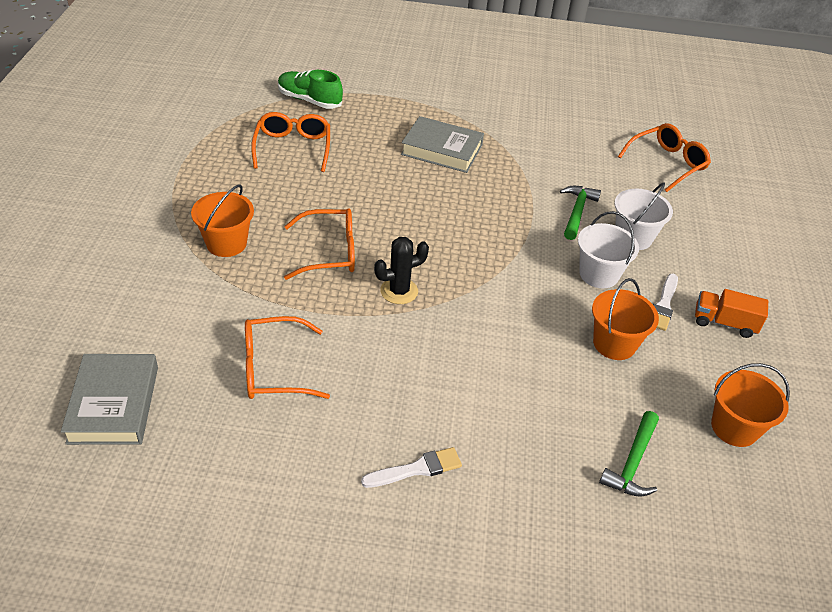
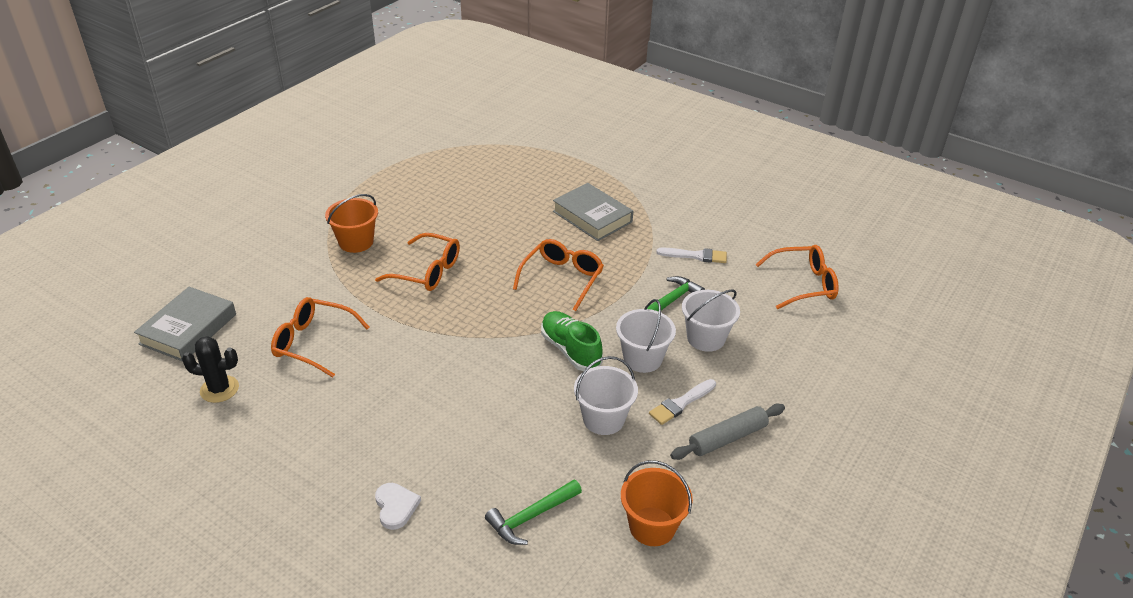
camera: 30 degrees right, 5 degrees down
(293, 147) = (468, 183): orange glasses -> orange glasses (562, 278)
(309, 100) = (513, 149): green shoe -> green shoe (570, 350)
(399, 291) = (456, 317): black cactus -> black cactus (219, 389)
(416, 469) = (353, 452): white brush -> white brush (695, 256)
(506, 507) = (396, 506): none -> white heart
(614, 344) = (603, 419): orange bucket -> white bucket
(724, 323) = (727, 438): orange truck -> grey rolling pin

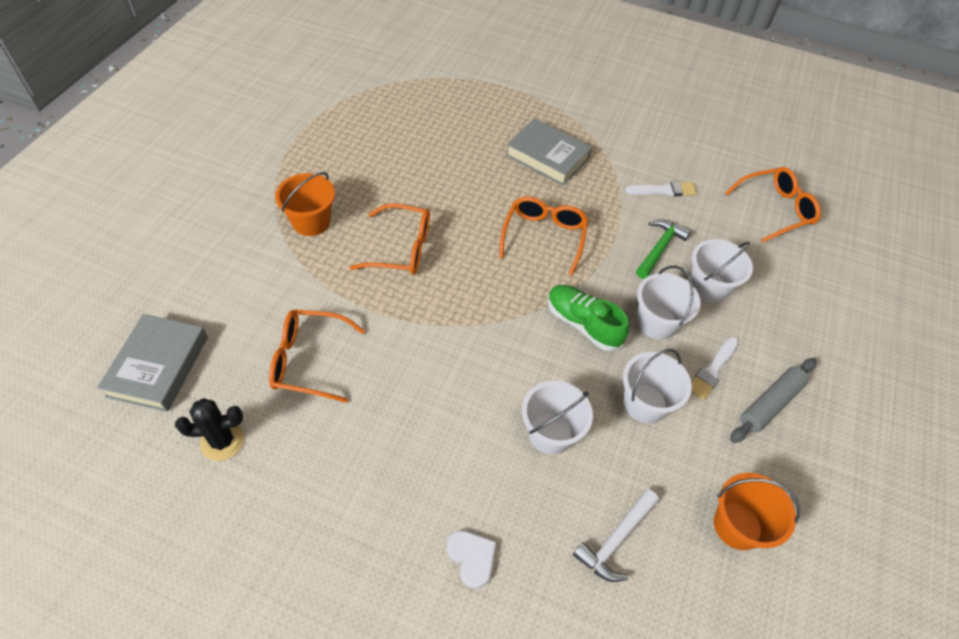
camera: 15 degrees left, 15 degrees up
(504, 428) = (550, 433): none -> white bucket
(531, 517) = (616, 540): green hammer -> white hammer

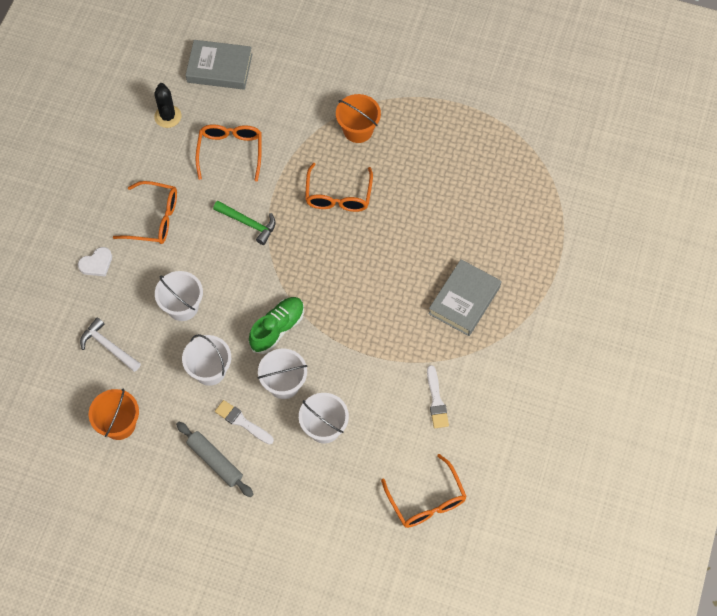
camera: 90 degrees right, 10 degrees up
(544, 236) = (365, 299): orange glasses -> orange glasses (154, 219)
(659, 248) = (363, 391): green hammer -> green hammer (248, 223)

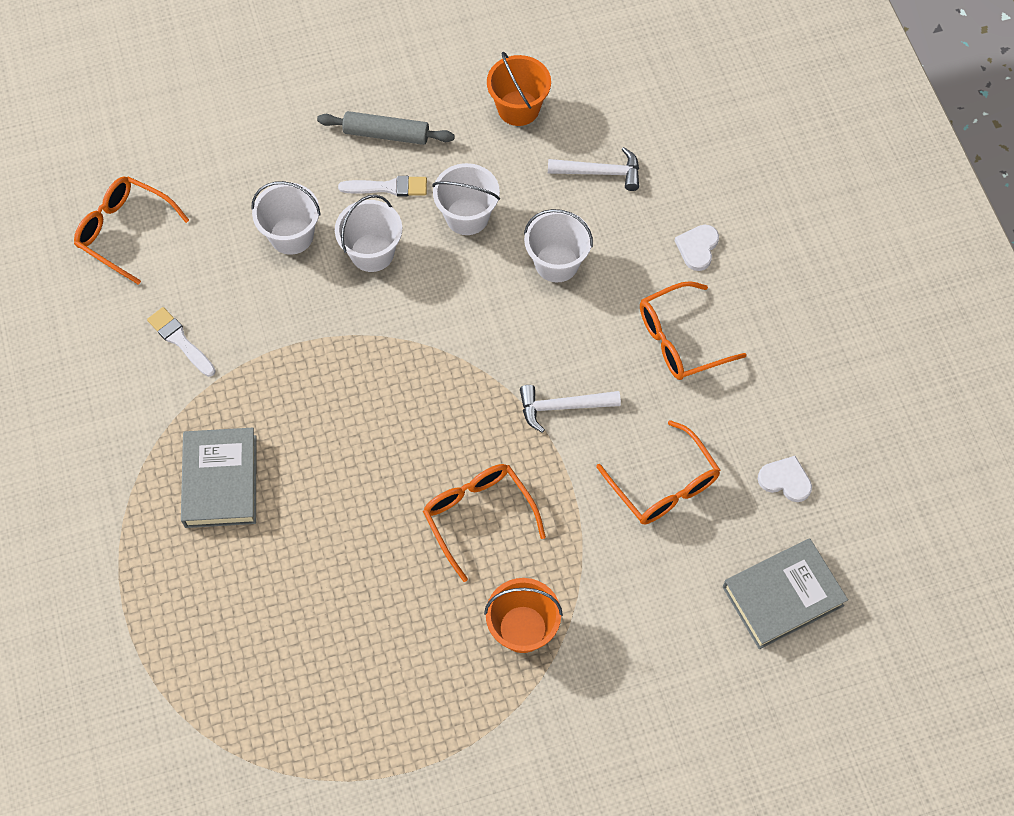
camera: 145 degrees right, 0 degrees up
(168, 116) = (785, 480): black cactus -> white heart
(248, 223) = (563, 407): green hammer -> white hammer
(277, 328) = (426, 306): green shoe -> none

